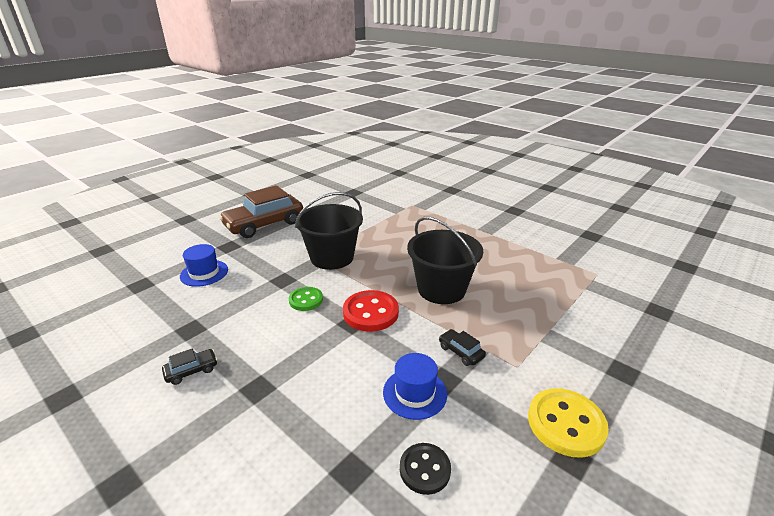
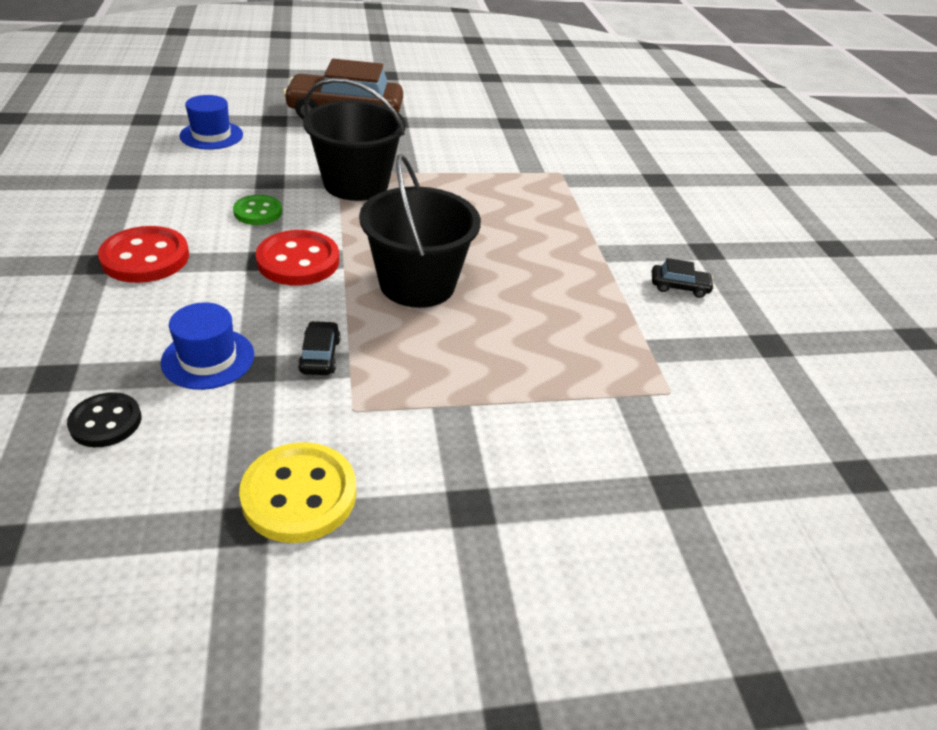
camera: 35 degrees right, 10 degrees up
(191, 371) = (71, 216): black car -> black car (679, 287)
(285, 364) = (145, 258): none -> red button

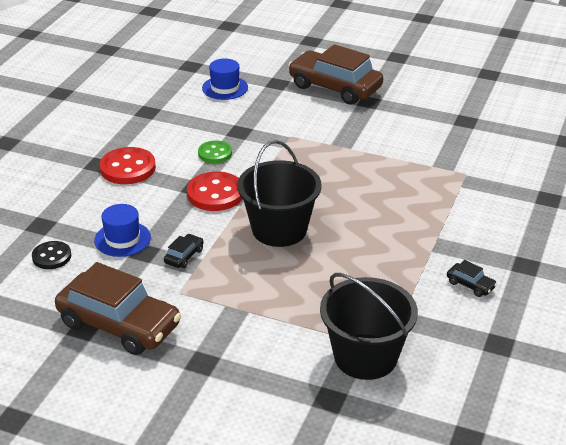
camera: 35 degrees right, 5 degrees down
(299, 495) = (119, 324): yellow button -> brown car
(356, 184) = (296, 147): black bucket -> black bucket (365, 357)

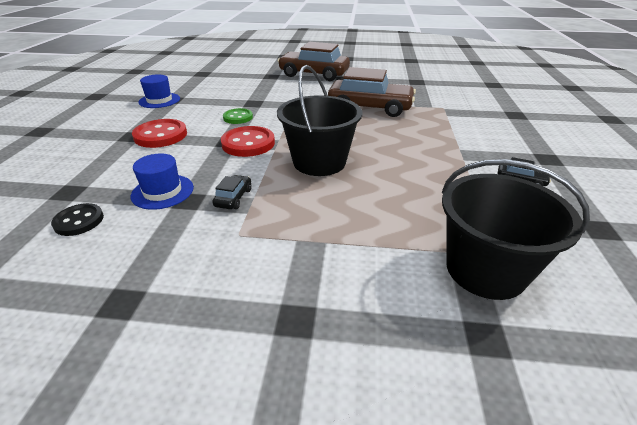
camera: 15 degrees left, 0 degrees up
(119, 324) = (170, 287): brown car -> brown car (370, 107)
(225, 88) = (232, 81): blue hat -> blue hat (159, 100)

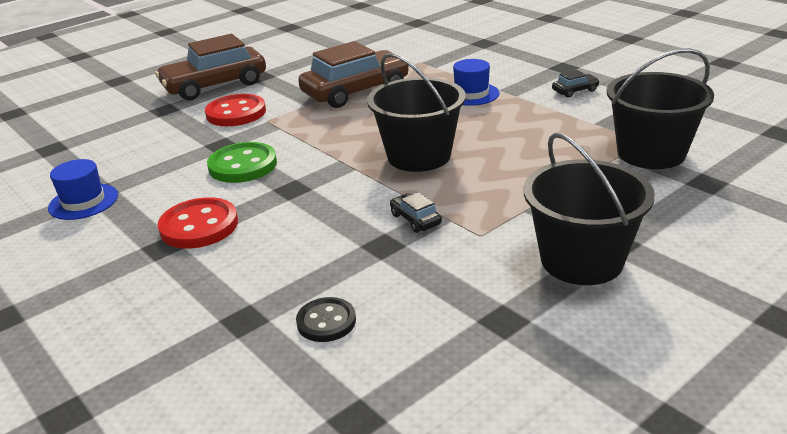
camera: 45 degrees left, 5 degrees down
(162, 191) = (342, 256): blue hat -> blue hat (471, 94)
(238, 117) = (243, 165): green button -> green button, size x1.59
(246, 308) = (581, 260): none -> black bucket
(248, 143) = (318, 179): red button -> red button (236, 113)

